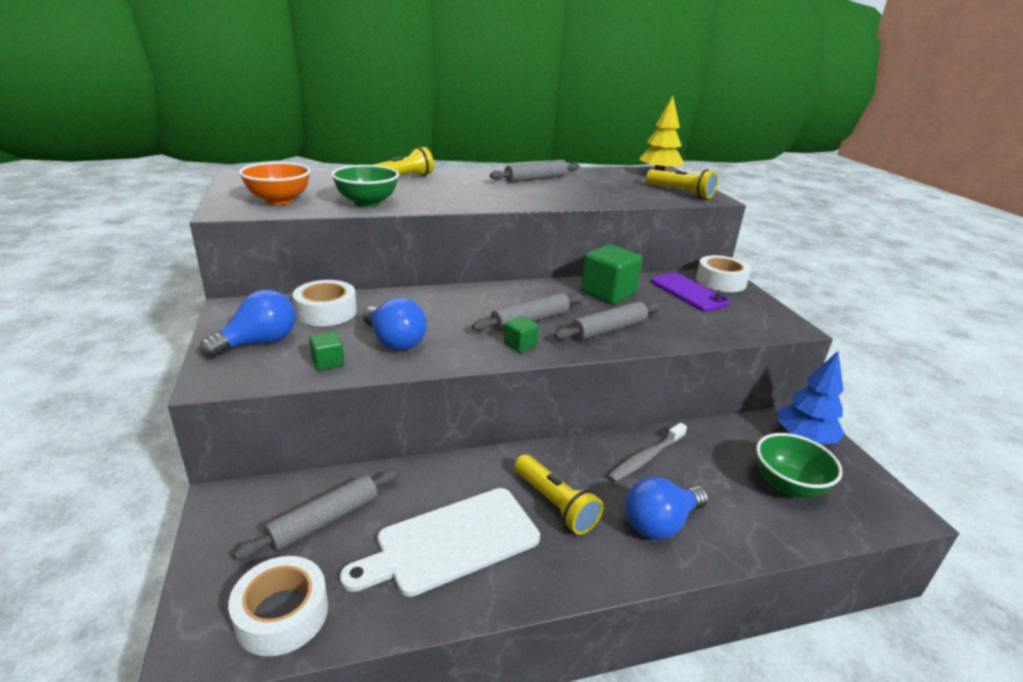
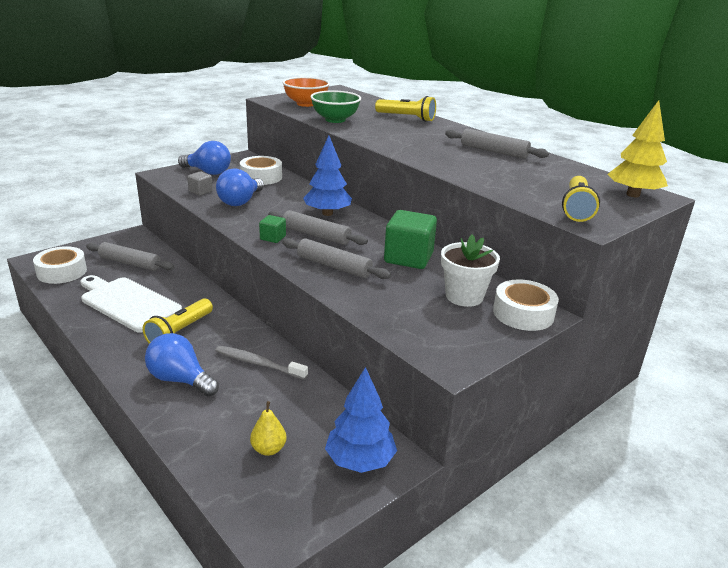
camera: 65 degrees right, 0 degrees up
(328, 362) = (200, 191): green cube -> grey cube
(478, 301) = (327, 213): none -> blue tree
(688, 292) = (464, 296): purple phone -> white flower pot
(788, 485) = (268, 449): green bowl -> yellow pear

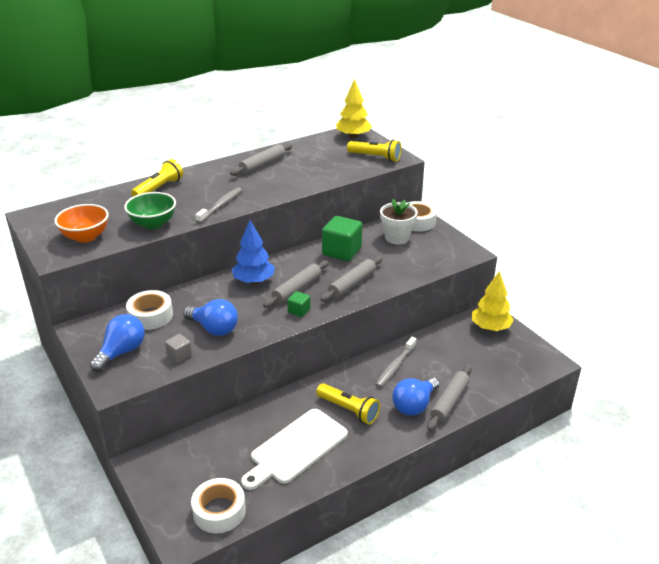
camera: 80 degrees left, 5 degrees up
(130, 263) = (212, 456): grey rolling pin -> grey rolling pin (449, 401)
(268, 449) = (484, 362): yellow pear -> none
(360, 461) = (490, 327): blue tree -> yellow tree
(383, 139) = (220, 205): none -> grey toothbrush

